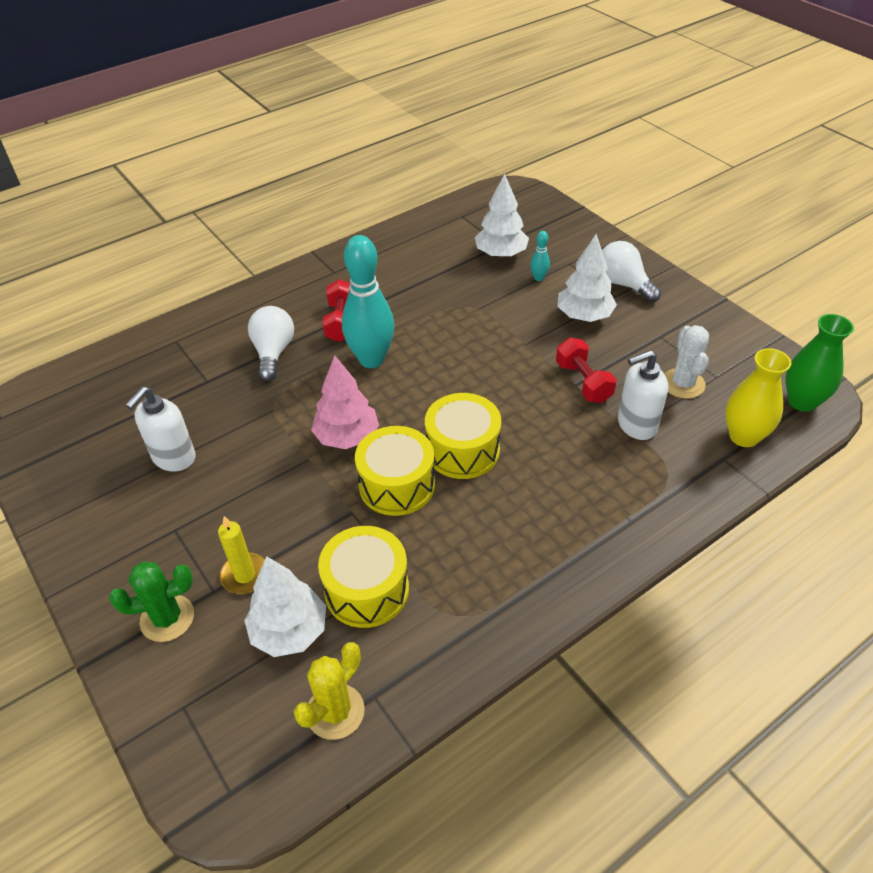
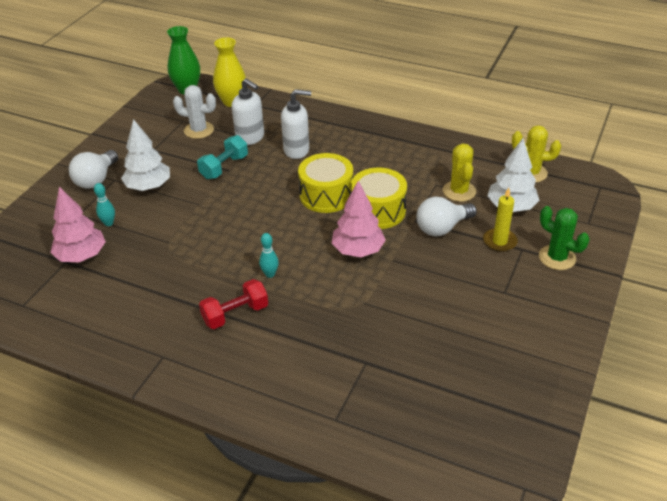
camera: 120 degrees left, 5 degrees down
(174, 458) = (454, 331): white soap dispenser -> white soap dispenser (297, 150)
(273, 352) = (302, 337): white light bulb -> white light bulb (442, 228)
(366, 590) = (459, 191): yellow drum -> yellow cactus
(371, 359) = (270, 274): turquoise bowling pin -> turquoise bowling pin, size x0.42
(501, 254) = (81, 256): white tree -> pink tree
(583, 382) = (224, 167): red dumbbell -> turquoise dumbbell
(683, 384) = (199, 130): white cactus -> white cactus turned 45 degrees clockwise

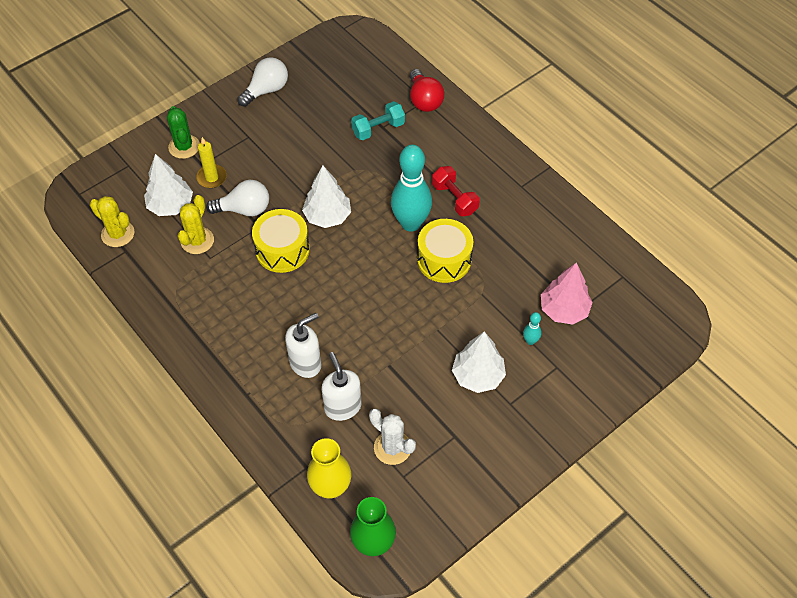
camera: 155 degrees left, 15 degrees up
(96, 179) = (529, 412): white light bulb -> white light bulb (266, 90)
(224, 167) = (391, 371): turquoise dumbbell -> turquoise dumbbell (378, 129)
(235, 314) = (454, 199): red dumbbell -> red dumbbell turned 60 degrees clockwise
(270, 274) = (411, 223): turquoise bowling pin -> turquoise bowling pin, size x2.40
(297, 150) = (306, 363): white soap dispenser -> white soap dispenser turned 120 degrees clockwise
(326, 195) = (315, 288): yellow drum -> yellow drum (444, 260)
(336, 419) = (424, 100): none -> red light bulb
(358, 250) = (327, 216): pink tree -> white tree

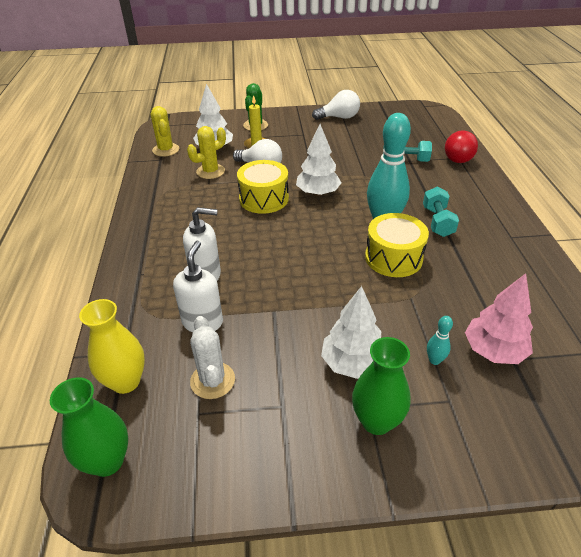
camera: 35 degrees right, 15 degrees down
(454, 199) = (437, 222): red dumbbell -> turquoise dumbbell
(521, 409) = (376, 421): none -> green vase

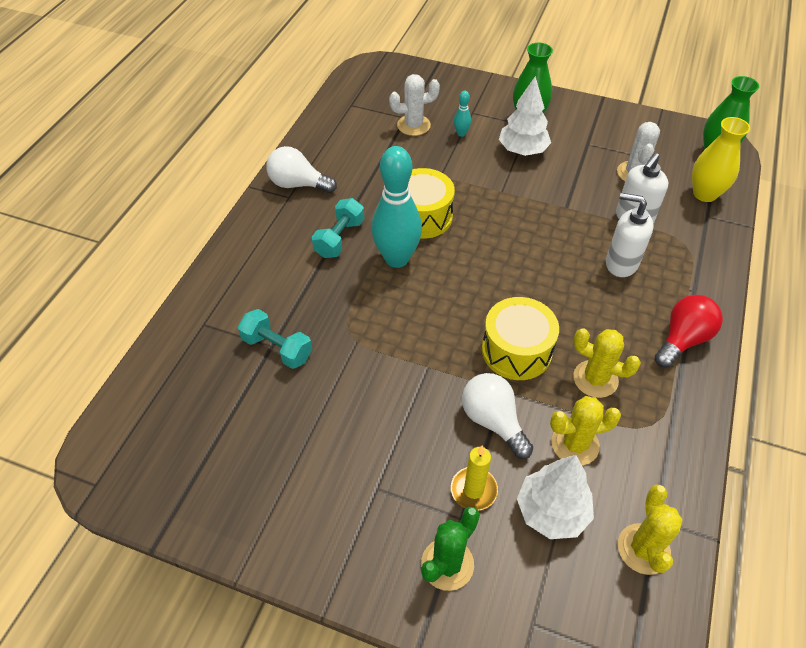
camera: 155 degrees left, 10 degrees up
(207, 200) = (595, 379): none -> yellow cactus
(317, 193) = (441, 333): white tree -> none
(339, 117) = (276, 517): white light bulb -> white light bulb (298, 184)
(458, 157) = (203, 324): red light bulb -> red light bulb (682, 339)
(493, 351) = (413, 125): pink tree -> white cactus

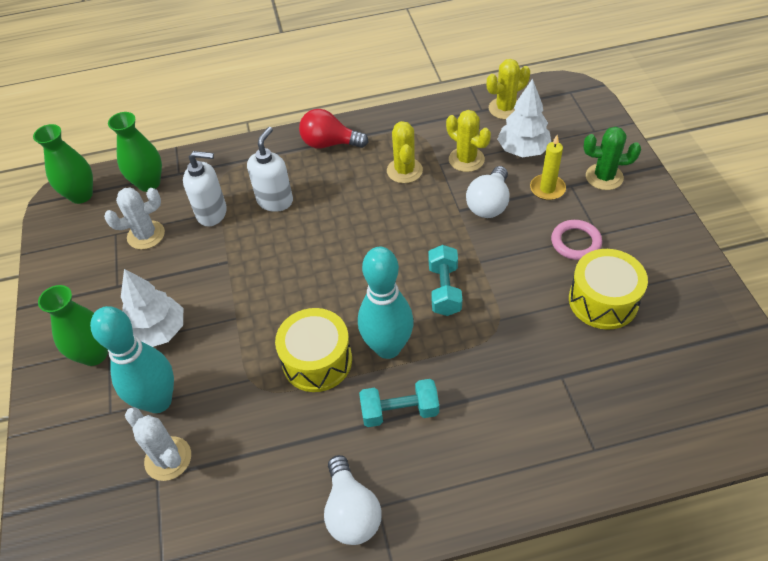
camera: 120 degrees left, 0 degrees up
(277, 348) = (560, 370): turquoise dumbbell -> turquoise dumbbell (444, 289)
(384, 459) = (575, 242): none -> pink ring
(461, 133) = (158, 401): turquoise bowling pin -> turquoise bowling pin, size x2.40
(516, 350) = (417, 220): yellow drum -> yellow drum (603, 300)
(621, 263) = (275, 200): white soap dispenser -> white soap dispenser turned 150 degrees counterclockwise
(704, 194) = (149, 183): yellow vase -> green vase

